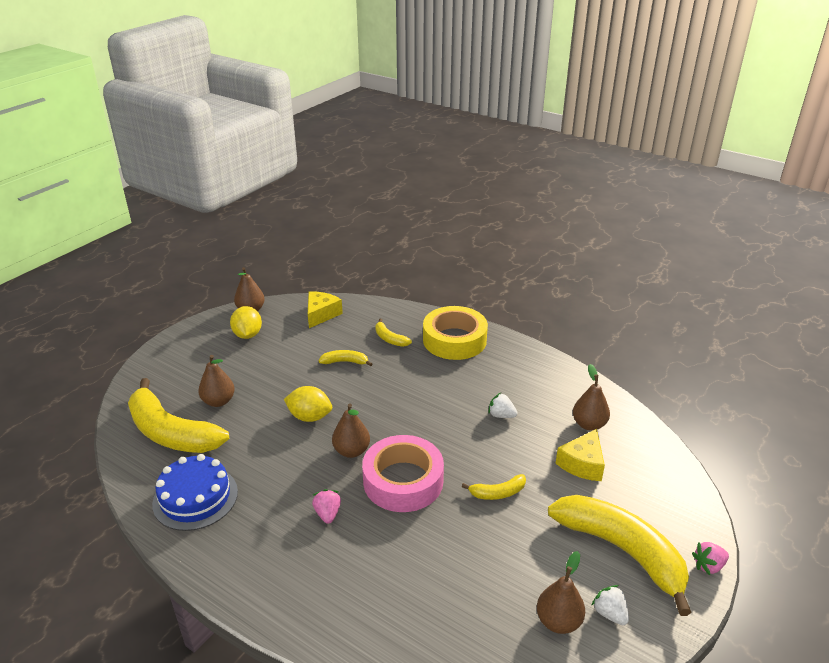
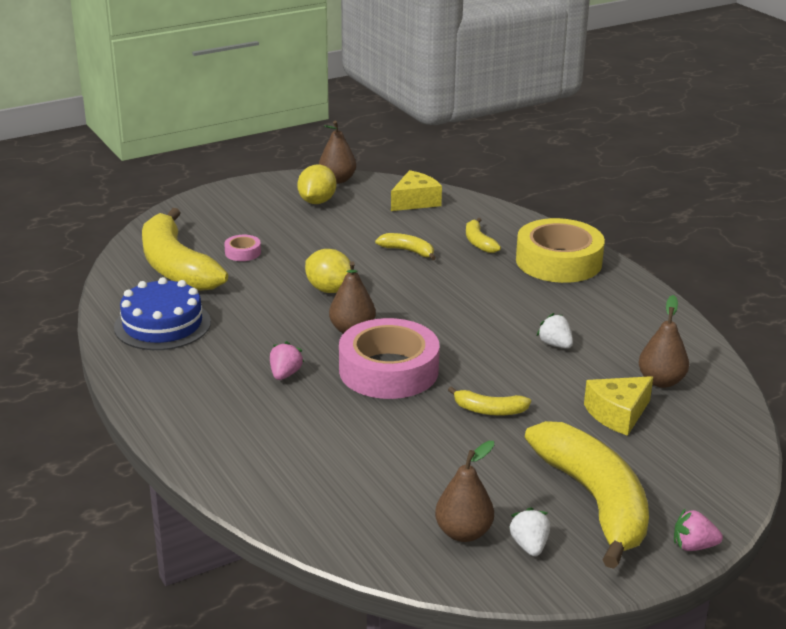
camera: 25 degrees right, 5 degrees down
(219, 401) = (243, 252): brown pear -> pink tape

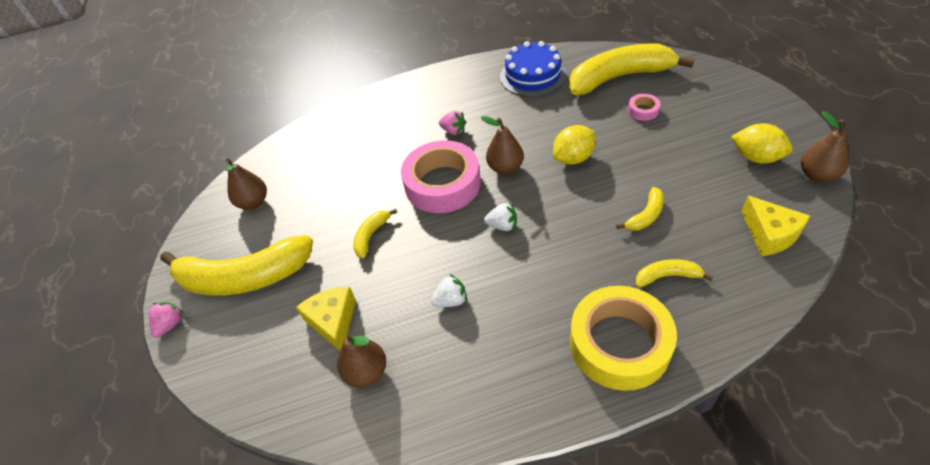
camera: 110 degrees right, 20 degrees up
(529, 546) = (225, 232): white strawberry -> white strawberry (502, 225)

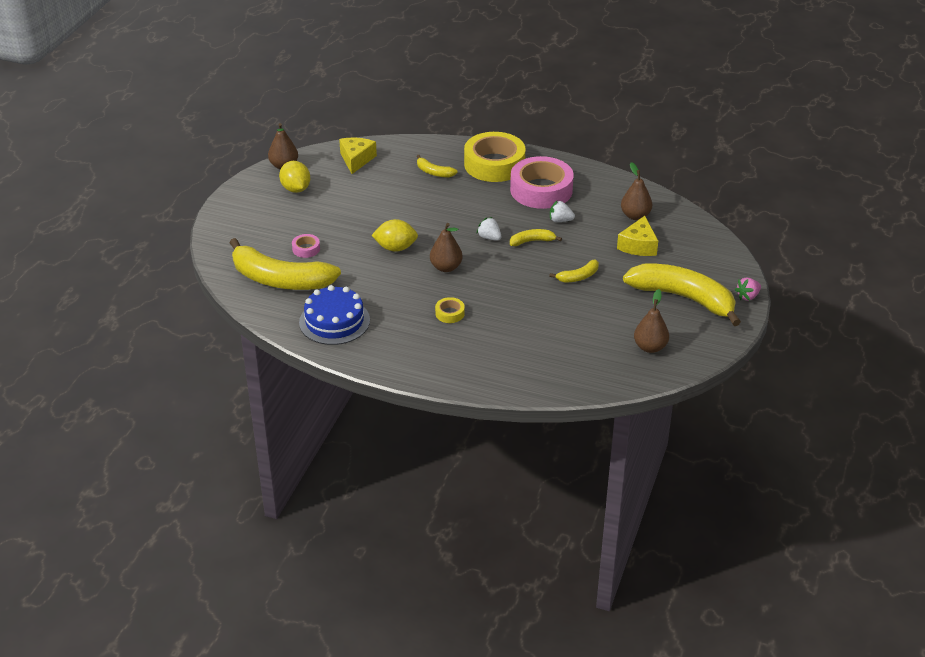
camera: 150 degrees left, 10 degrees down
(442, 184) = (499, 281): pink tape -> pink tape (541, 190)
(453, 131) = (449, 313): pink strawberry -> yellow tape
(645, 216) = (402, 198): yellow banana -> yellow banana (532, 241)

